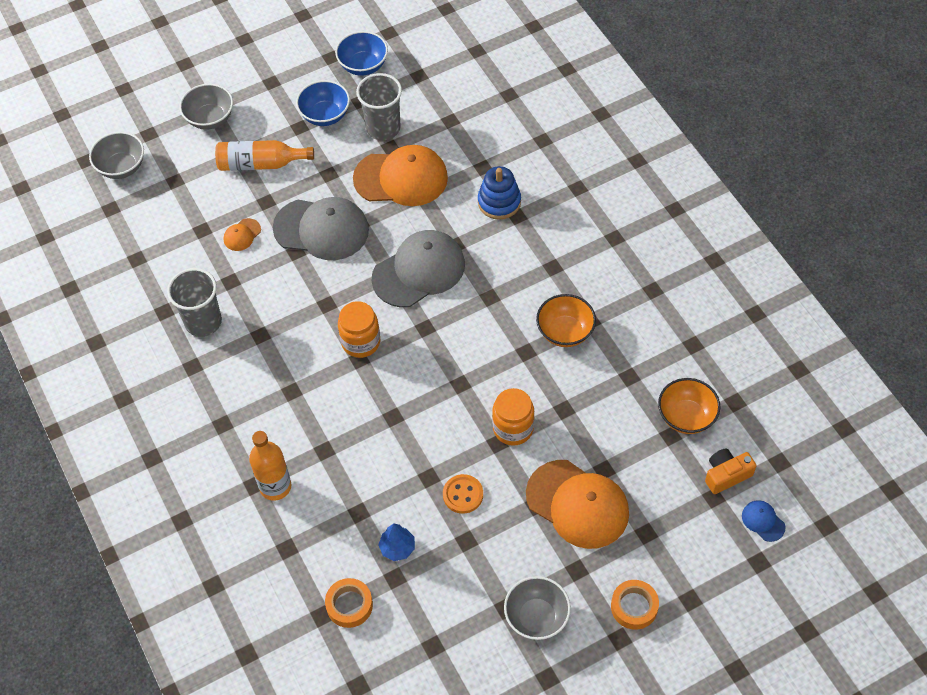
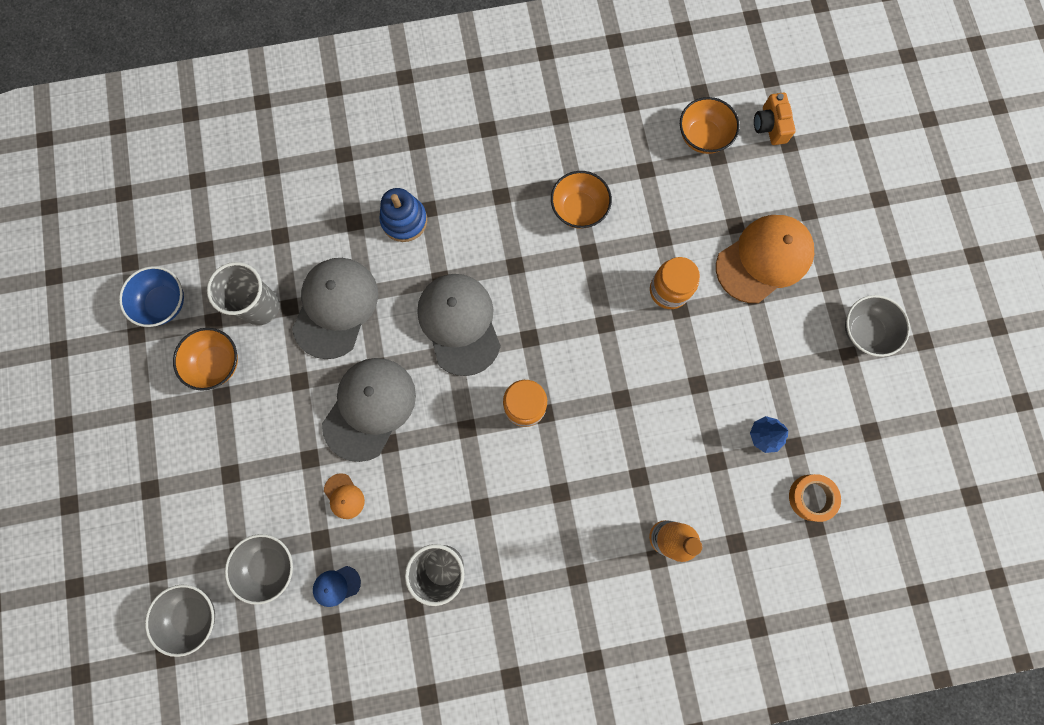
camera: 75 degrees left, 20 degrees up
(210, 118) = (165, 494): grey bowl -> grey bowl (269, 565)
(260, 164) = (255, 452): orange bottle -> none
(325, 115) = (216, 363): blue bowl -> orange bowl
(401, 178) = (335, 307): orange cap -> grey cap
(463, 495) = (725, 358): orange button -> none
(634, 607) = (875, 246): orange tape -> none
(763, 521) = (822, 114): blue cap -> blue cap (336, 586)

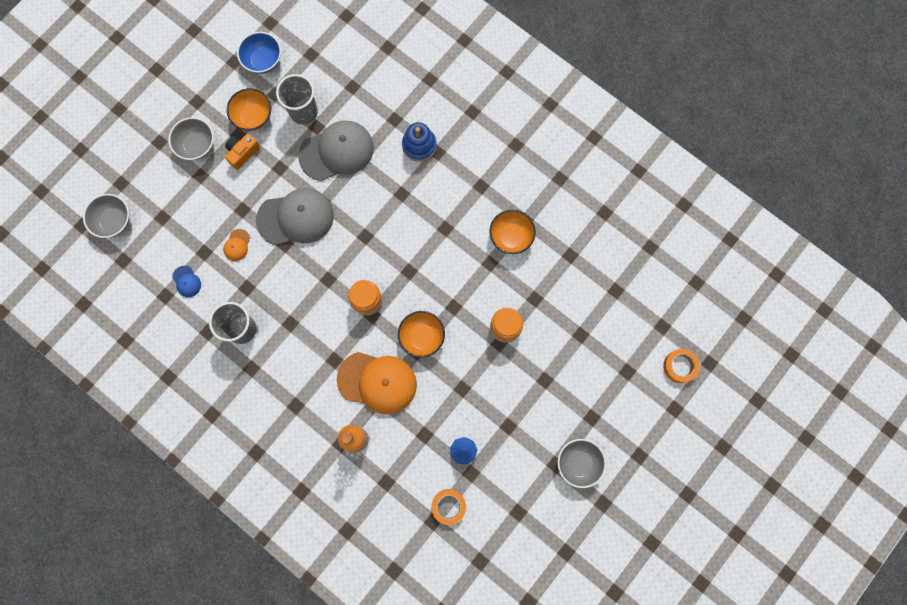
camera: 50 degrees right, 0 degrees up
(269, 565) = (169, 237): grey bowl -> grey bowl (196, 145)
(336, 586) = (186, 281): blue cap -> blue cap turned 150 degrees counterclockwise
(459, 324) = (384, 226): grey cap -> none
(703, 137) = (621, 272): orange bowl -> orange bowl (422, 336)
(764, 259) = (573, 368): orange cap -> orange cap (377, 382)
(770, 126) = (664, 306): orange camera -> orange camera (242, 153)
(841, 160) = (680, 366): none -> orange tape

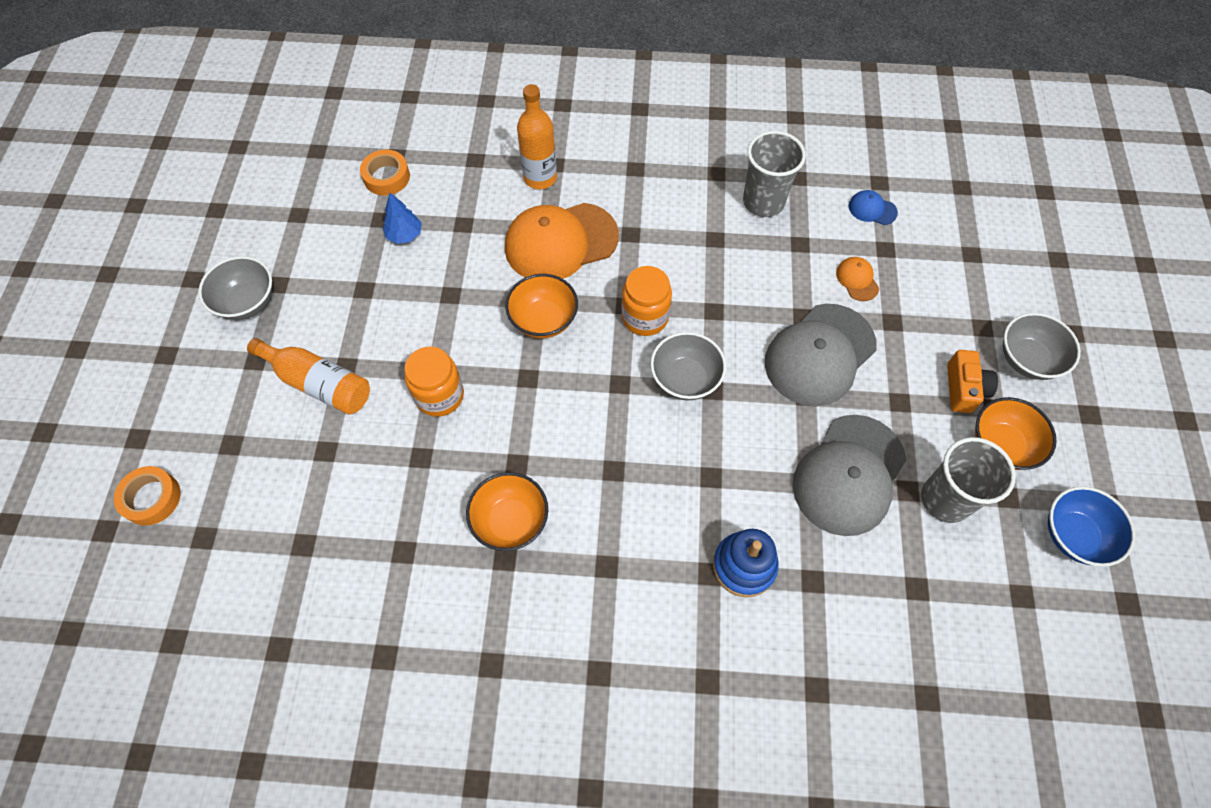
camera: 145 degrees right, 15 degrees down
(113, 221) = (1018, 217): grey bowl -> grey bowl (685, 379)
(564, 379) = (319, 383): none -> orange bottle

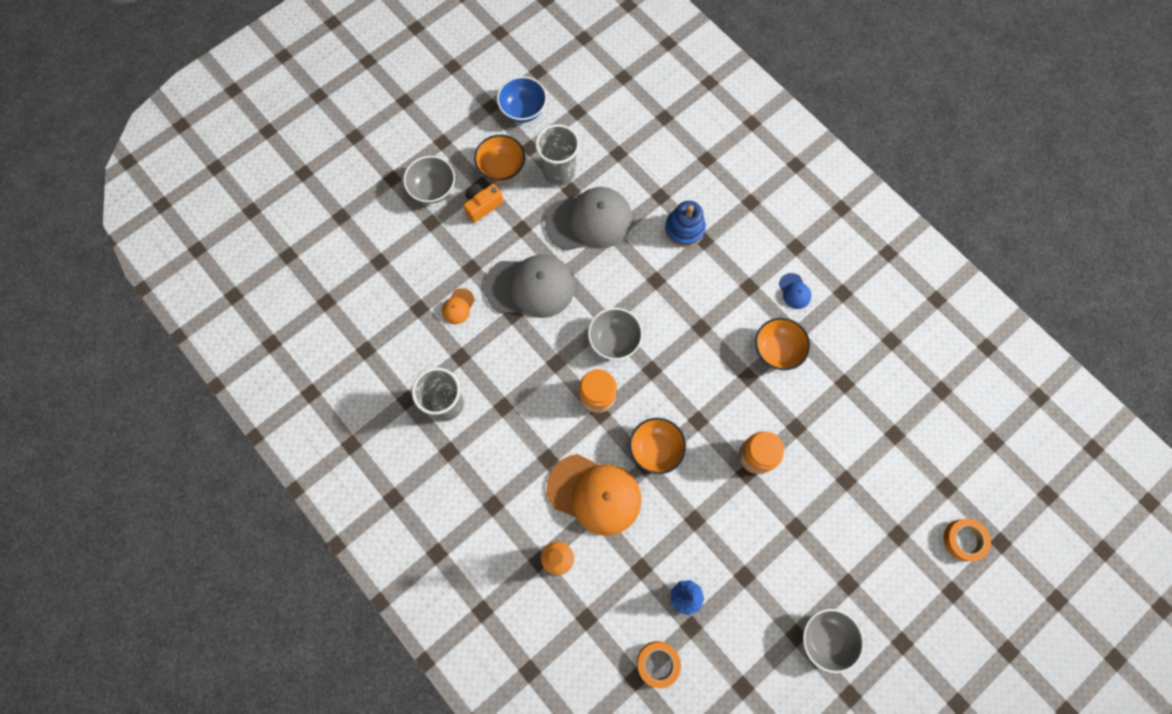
camera: 135 degrees left, 10 degrees up
(319, 383) = (820, 530): orange bottle -> none
(872, 209) = (393, 338): blue cap -> blue cap (794, 291)

